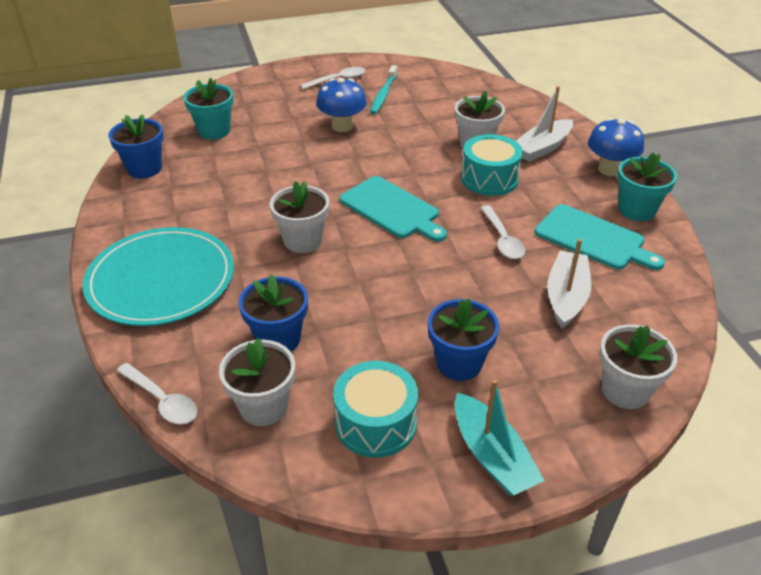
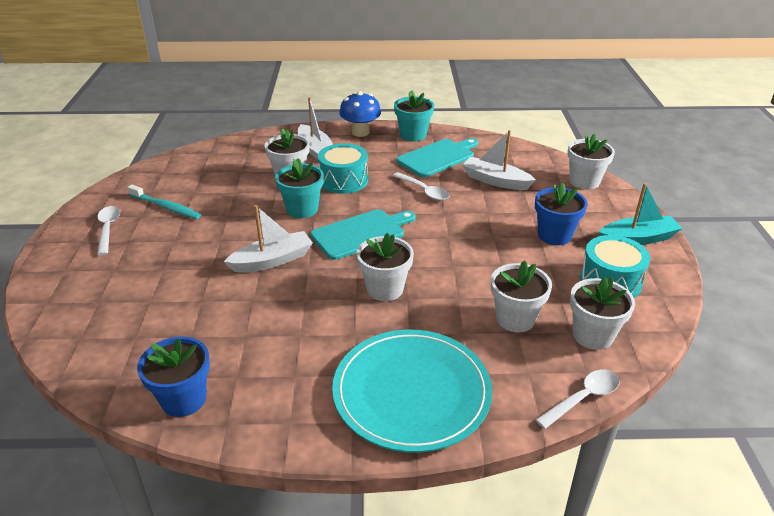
camera: 75 degrees left, 5 degrees down
(214, 131) = (140, 332): turquoise flower pot -> turquoise flower pot (302, 209)
(278, 339) = (515, 319): blue flower pot -> white flower pot
(325, 167) = (272, 260): none -> white boat
(342, 126) = (205, 240): blue mushroom -> none
(502, 239) = (424, 191): white spoon -> white spoon turned 45 degrees clockwise

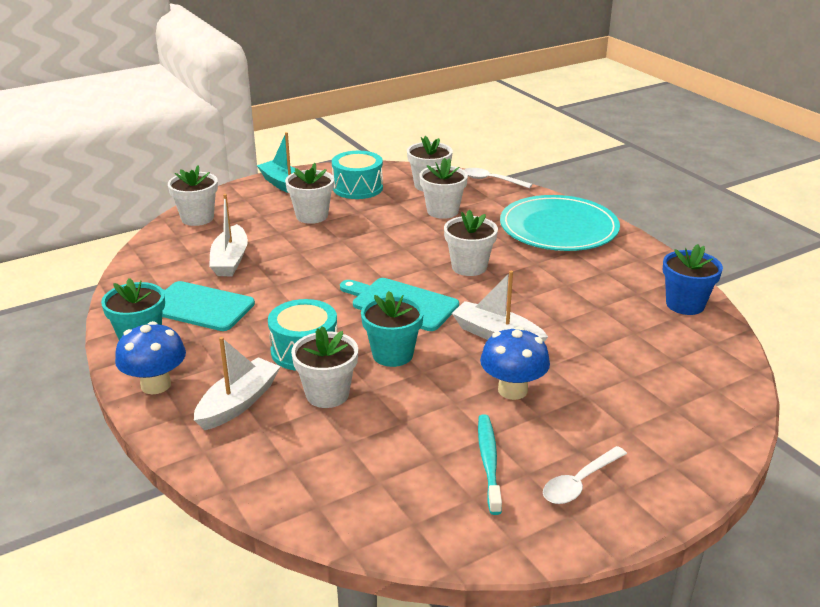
camera: 120 degrees left, 5 degrees down
(208, 241) = (512, 390): none -> blue mushroom
(424, 191) = (286, 293): white spoon -> none
(554, 235) = (312, 216): blue flower pot -> white flower pot

